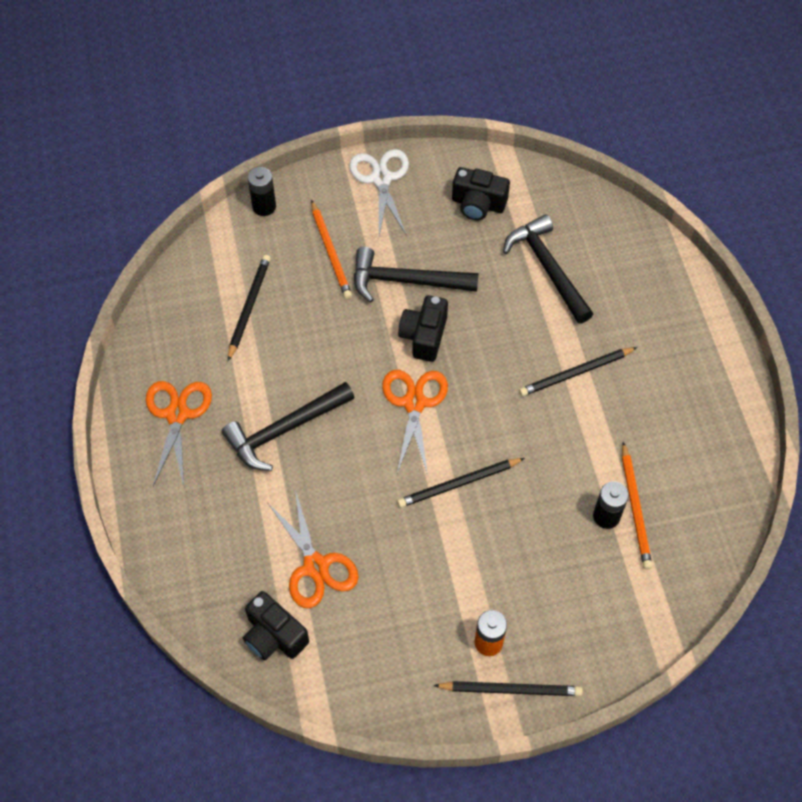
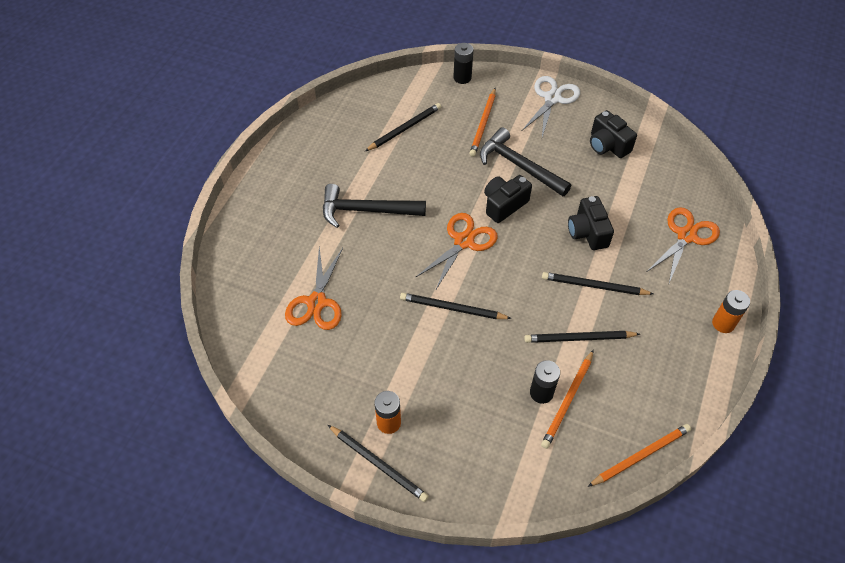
camera: 35 degrees right, 5 degrees down
(177, 414) = (310, 165): orange scissors -> orange scissors (686, 236)
(274, 635) = (255, 328): black camera -> black camera (587, 232)
(547, 268) = (626, 209): black hammer -> none
(601, 438) = (579, 338): none -> black pencil
(716, 339) = (723, 323): none -> orange battery
(734, 519) = (640, 455): none -> orange pencil

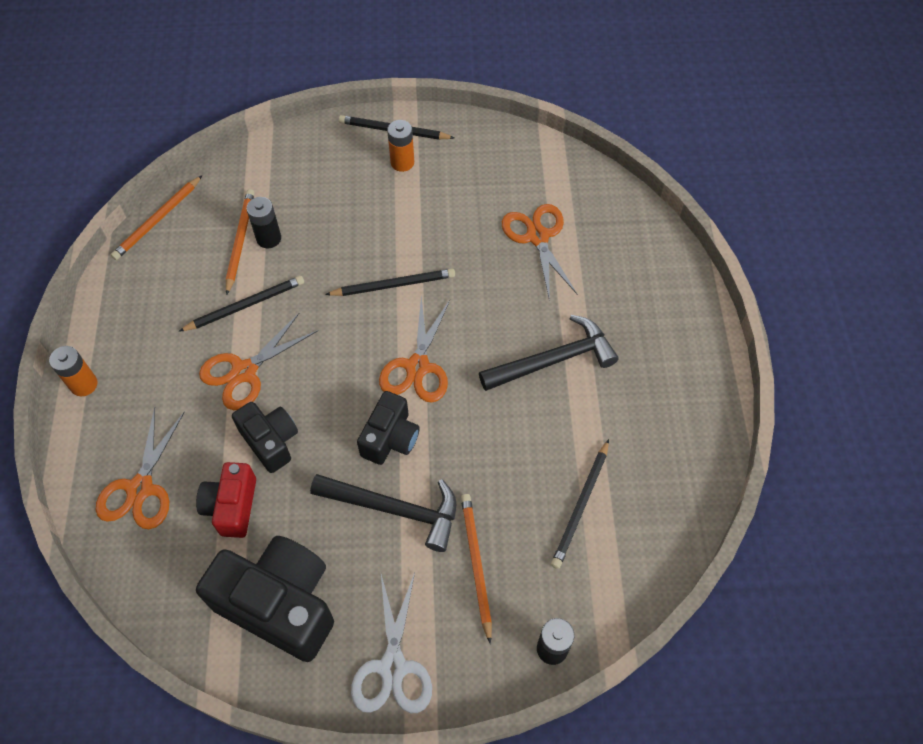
camera: 155 degrees right, 5 degrees up
(594, 286) = (244, 372): black pencil -> orange scissors
(607, 145) = (280, 604): black camera -> black camera, size x1.75
(624, 204) = (232, 506): none -> red camera

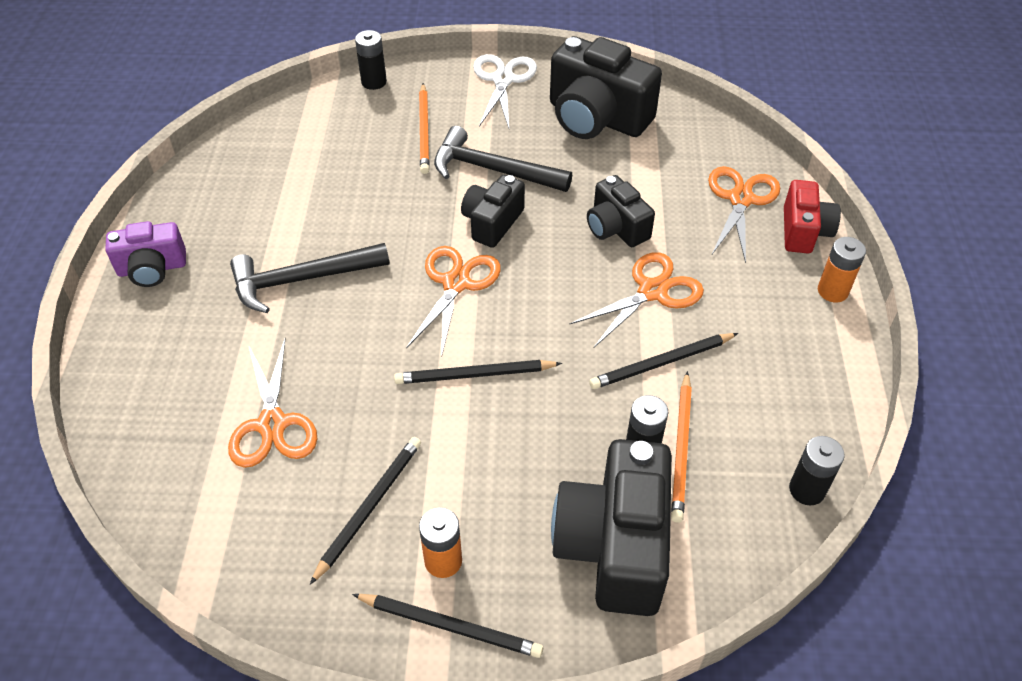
camera: 175 degrees left, 10 degrees down
(158, 220) = (807, 490): orange pencil -> black battery
(232, 506) = (648, 181): red camera -> red camera (804, 231)
(293, 178) = (614, 545): none -> black camera
(581, 506) = (318, 162): black pencil -> black pencil (369, 507)
(689, 361) = (152, 268): none -> purple camera

